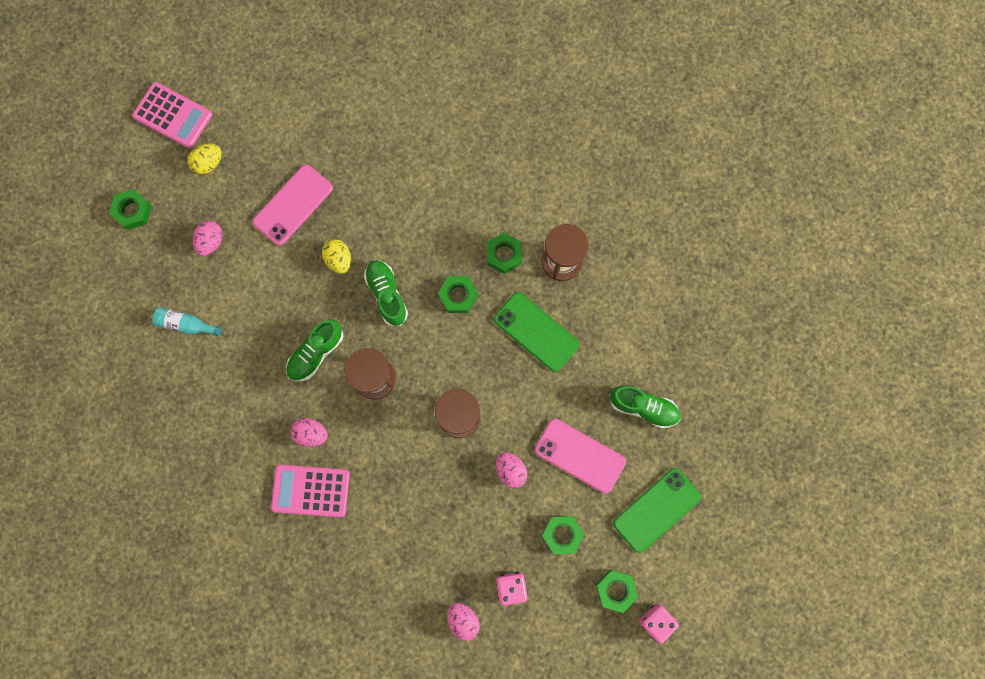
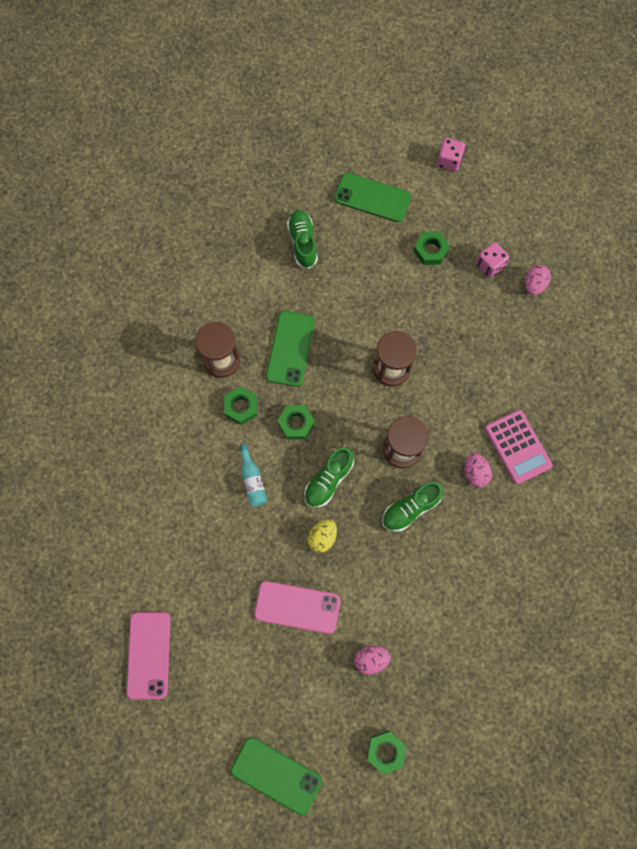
camera: 120 degrees left, 5 degrees down
(173, 116) = (276, 775): pink calculator -> green phone
(186, 324) = (453, 633): turquoise bottle -> turquoise bottle (252, 480)
(208, 163) = (302, 709): yellow egg -> none
(316, 353) = (410, 508): green shoe -> green shoe turned 135 degrees clockwise
(510, 470) = (408, 310): pink egg -> none
(580, 455) = (366, 268): pink phone -> pink phone (148, 655)
(615, 590) = (445, 196): green nut -> none

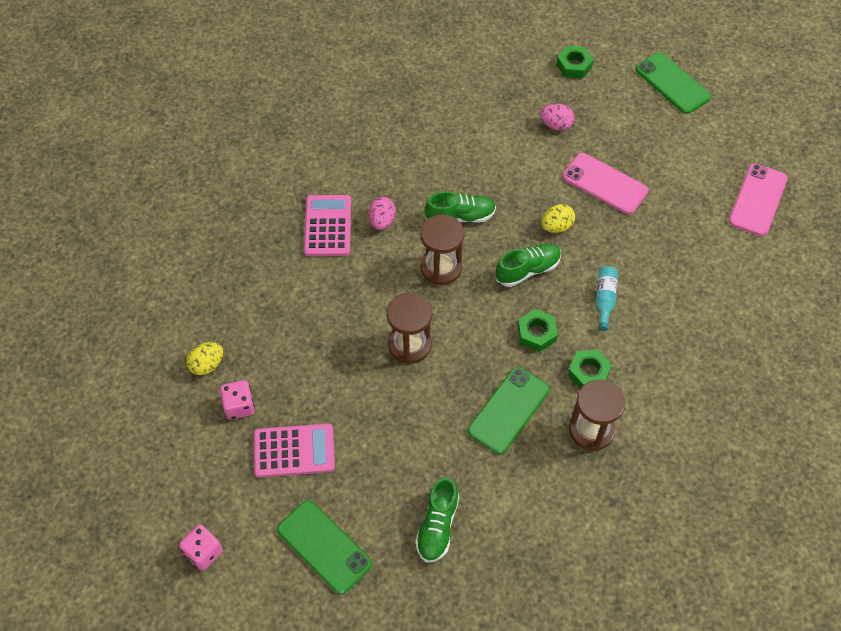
camera: 155 degrees left, 15 degrees down
(430, 250) = (294, 451): green nut -> pink calculator
(534, 285) = (207, 365): pink egg -> yellow egg

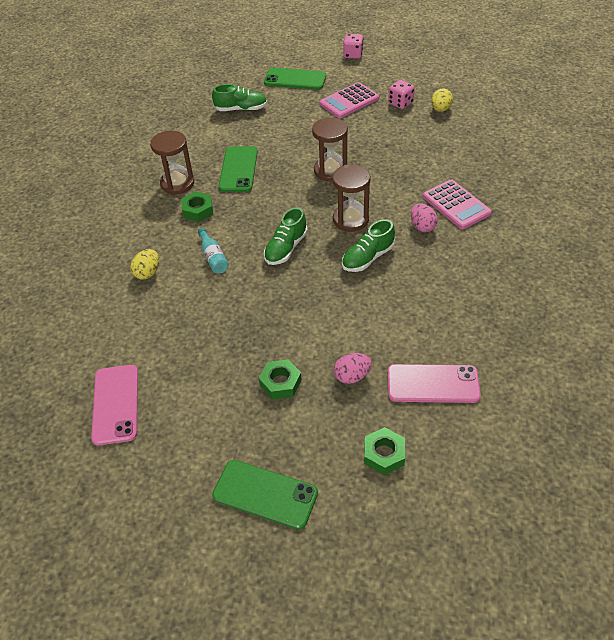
camera: 150 degrees right, 10 degrees down
(437, 526) = (241, 109): green shoe -> green shoe turned 105 degrees clockwise
(536, 333) = (250, 215): green nut -> green nut (280, 383)
(556, 226) = (286, 289): yellow egg -> yellow egg (147, 273)
(605, 184) = (269, 344): pink phone -> pink phone (433, 384)

